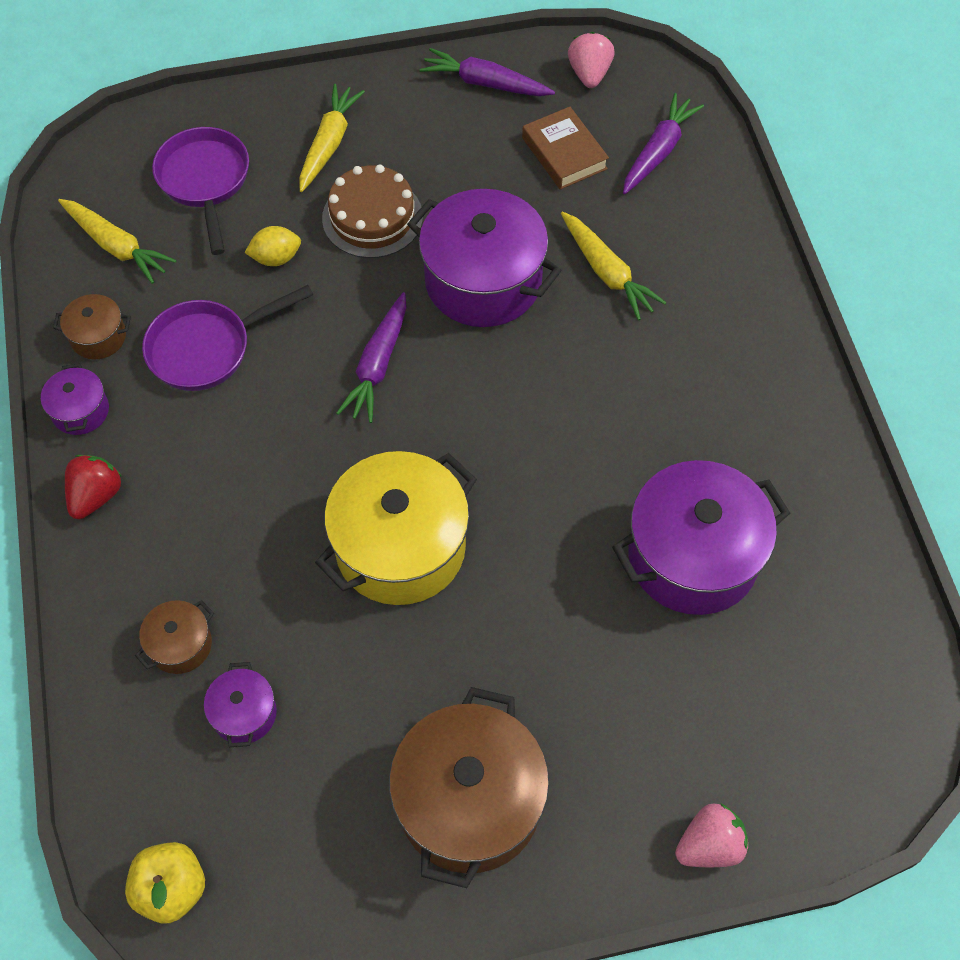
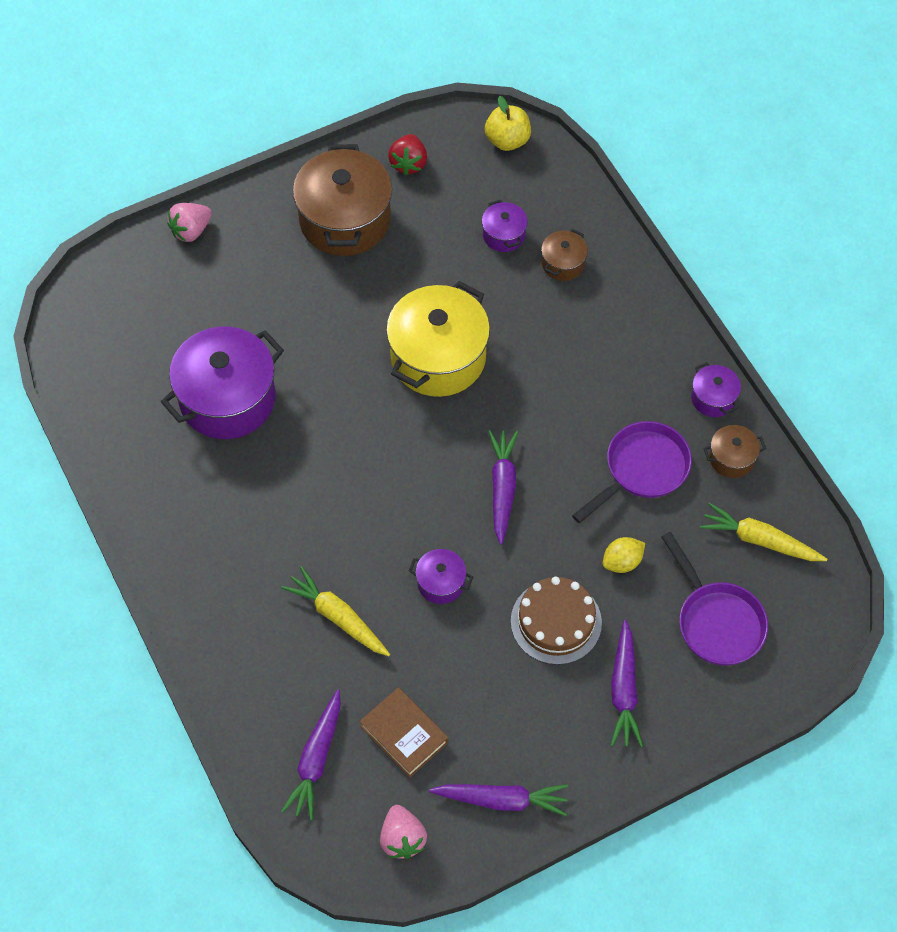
camera: 165 degrees right, 0 degrees up
(96, 496) = (668, 342): red strawberry -> red strawberry (408, 163)
(329, 144) = (624, 690): yellow carrot -> purple carrot
(483, 281) = (441, 583): purple pot -> purple pot, size x0.47

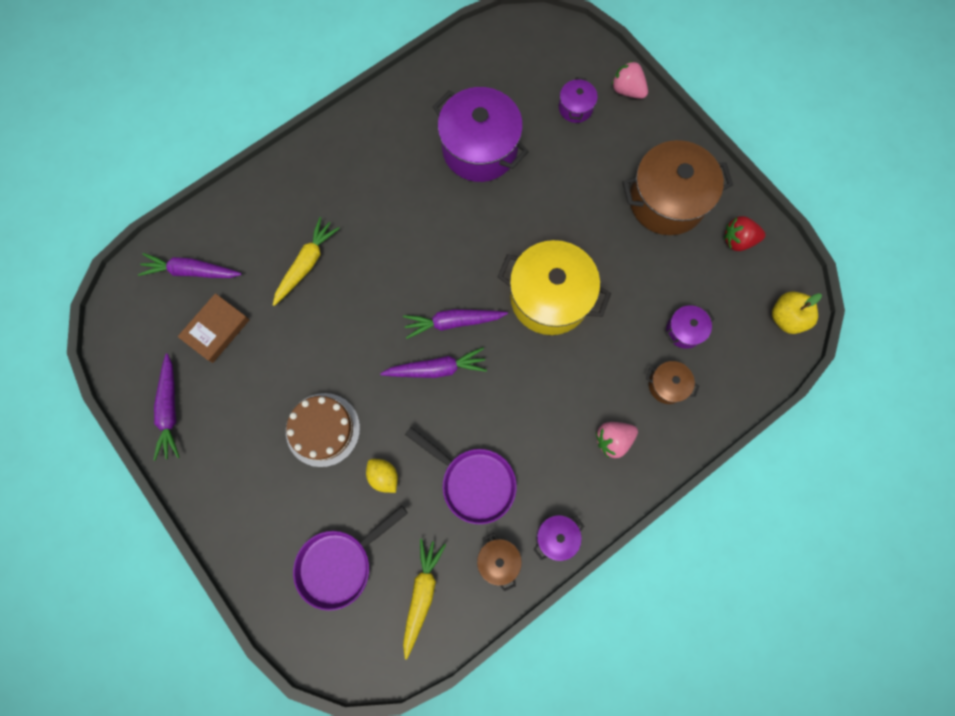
camera: 80 degrees right, 15 degrees up
(402, 838) = (135, 343): pink strawberry -> pink strawberry (613, 439)
(441, 583) = (345, 334): purple pot -> purple pot (575, 108)
(624, 690) = (269, 492): purple carrot -> purple carrot (453, 322)

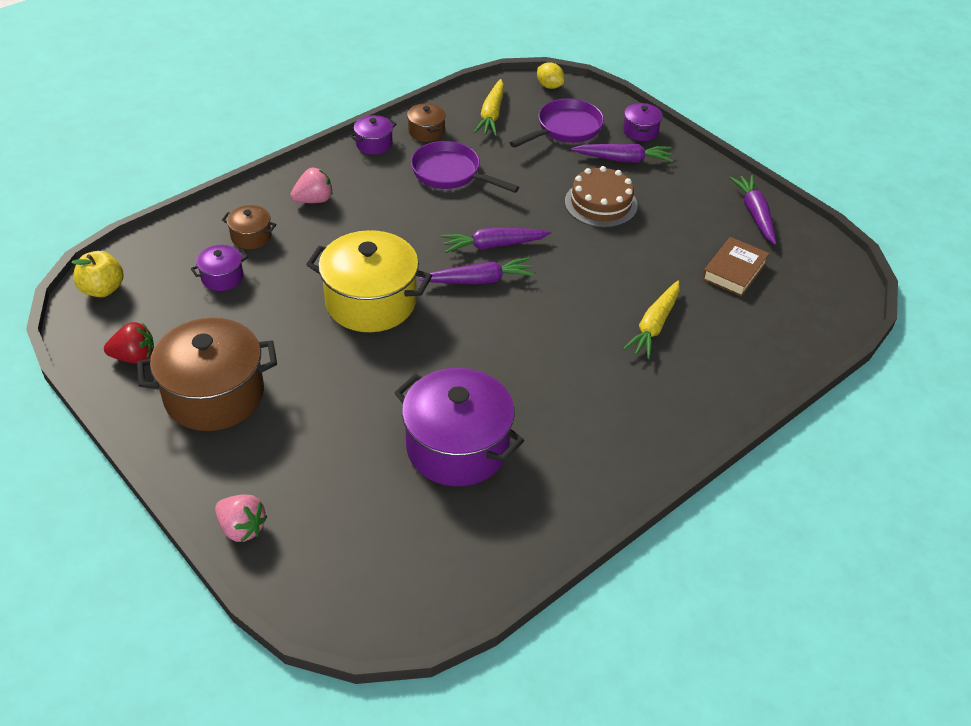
camera: 175 degrees right, 30 degrees down
(191, 271) = (782, 317): purple carrot -> purple carrot (623, 159)
(384, 476) = (536, 176): yellow lemon -> yellow lemon (549, 86)
(575, 108) = (321, 502): purple pot -> purple pot (640, 131)

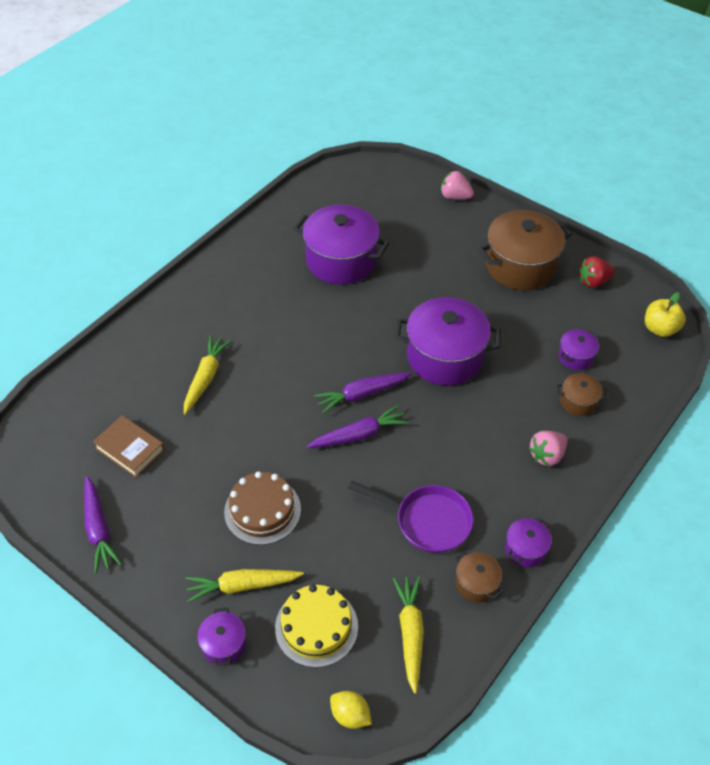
camera: 170 degrees right, 5 degrees up
(371, 302) = (445, 357): yellow pot -> purple pot
(565, 129) = (316, 627): purple pan -> yellow cake
(623, 159) = (242, 586): purple carrot -> yellow carrot
(734, 271) = (130, 449): brown book -> brown book turned 75 degrees counterclockwise

